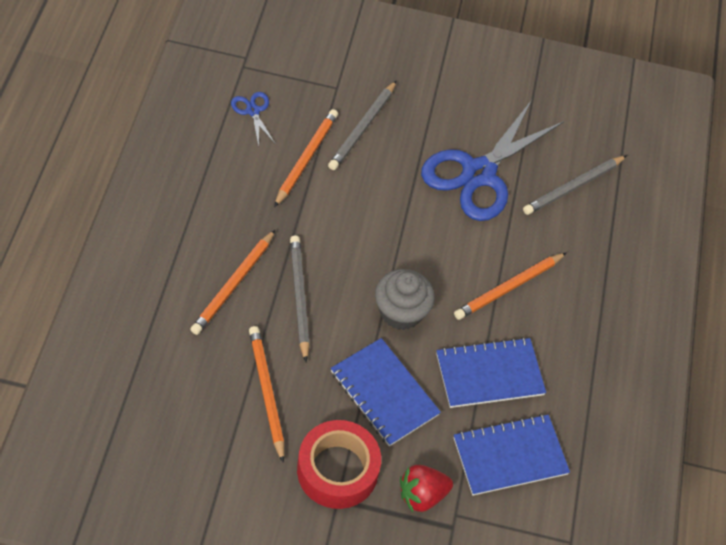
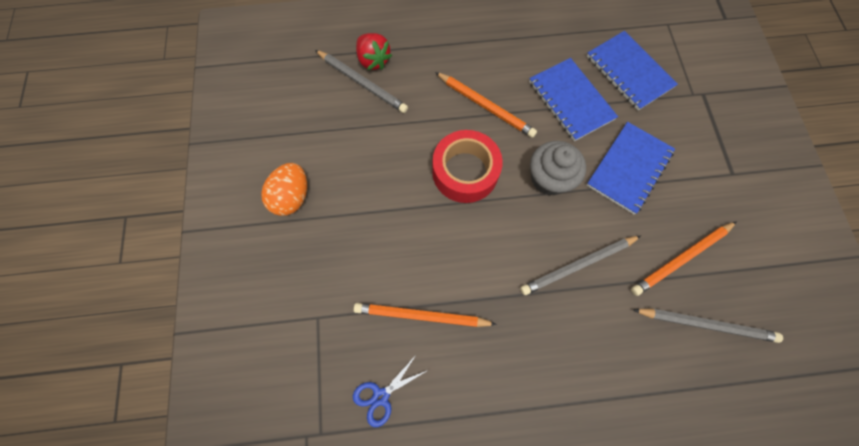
camera: 100 degrees left, 15 degrees up
(233, 284) = (595, 330): orange pencil -> none
(337, 470) = (711, 181): red tape -> red tape (465, 172)
(362, 128) = (361, 274): grey pencil -> grey pencil (705, 324)
(422, 495) = (693, 119): red strawberry -> red strawberry (373, 60)
(459, 98) = (292, 197): none -> orange egg
(479, 173) = (377, 157): blue scissors -> none

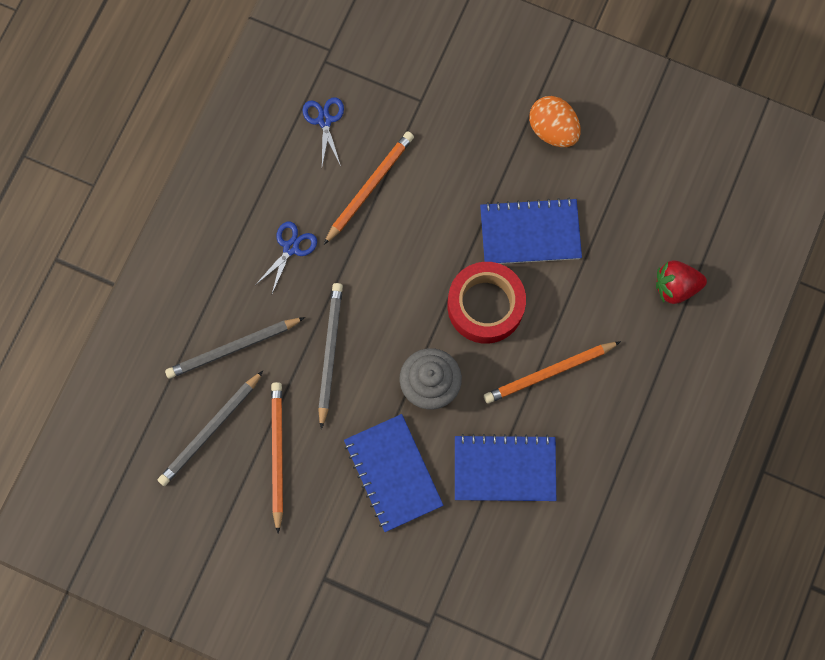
camera: 120 degrees right, 5 degrees up
(362, 83) = (651, 259): grey pencil -> grey pencil (233, 348)
(515, 352) = (291, 248): none -> blue scissors
(629, 72) = (503, 561): blue notebook -> blue notebook (530, 233)

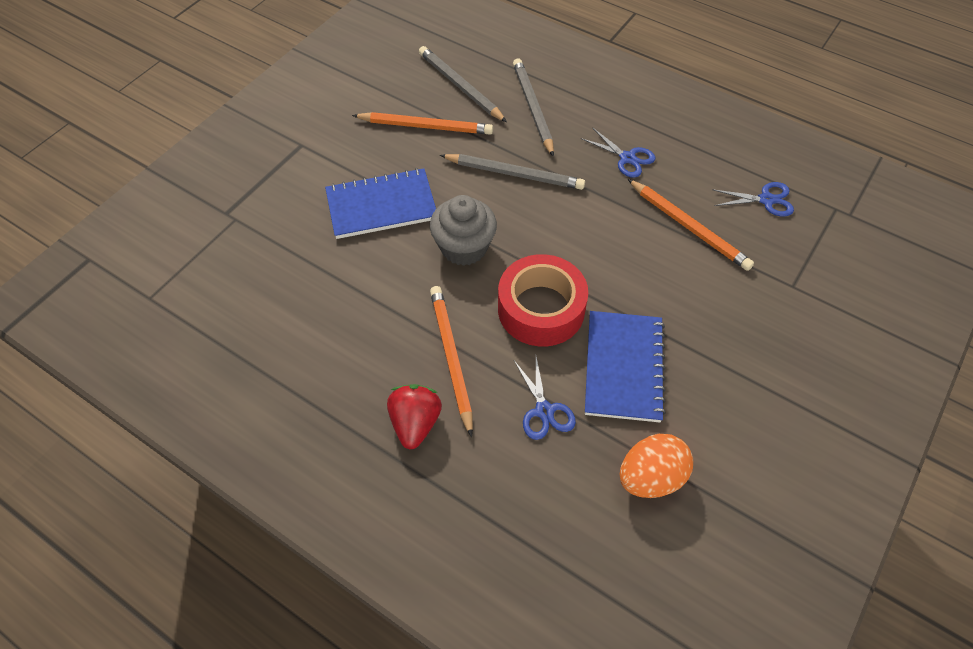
camera: 100 degrees right, 20 degrees down
(504, 469) = (356, 298): blue notebook -> none
(552, 130) = (758, 415): orange egg -> orange egg (650, 477)
(583, 290) = (544, 411): none -> blue scissors
(675, 286) = (532, 522): red strawberry -> red strawberry (415, 423)

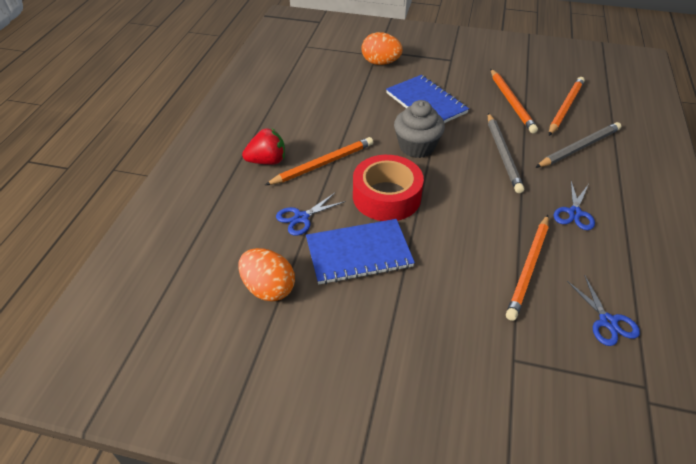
camera: 70 degrees right, 10 degrees down
(259, 221) = (380, 63): none -> orange egg
(460, 86) = (565, 108): grey pencil -> orange pencil

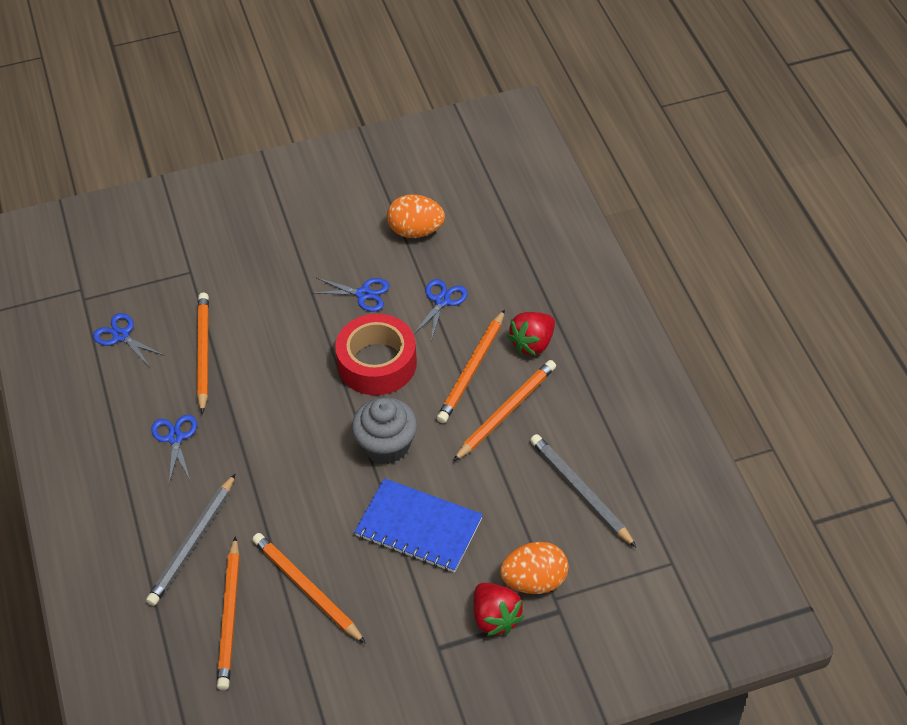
camera: 150 degrees right, 5 degrees up
(324, 133) = (506, 412): none -> orange pencil
(359, 253) = (363, 294): blue notebook -> blue scissors
(413, 58) = (495, 618): none -> red strawberry
(502, 154) = (281, 485): grey pencil -> grey pencil (581, 491)

